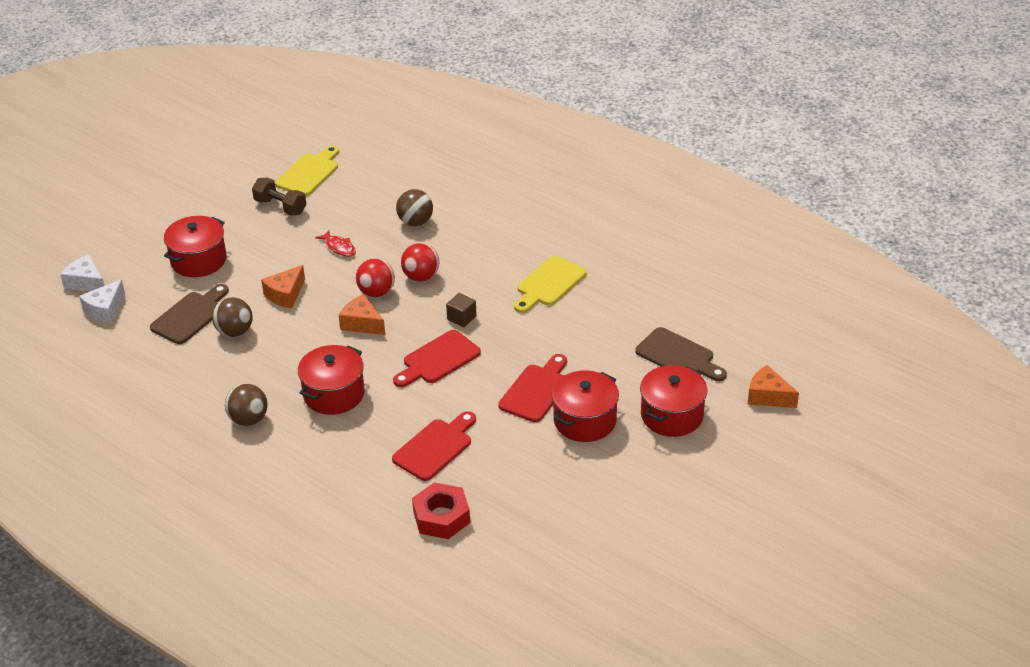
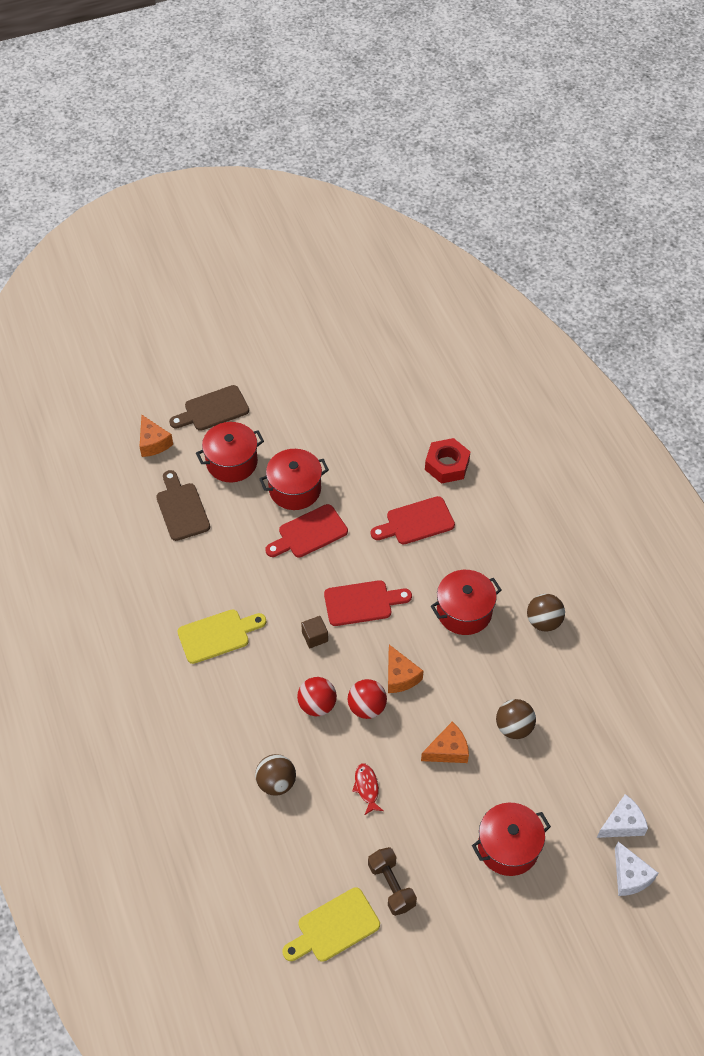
camera: 150 degrees left, 15 degrees up
(190, 316) = (545, 770): brown cutting board -> brown cutting board (213, 410)

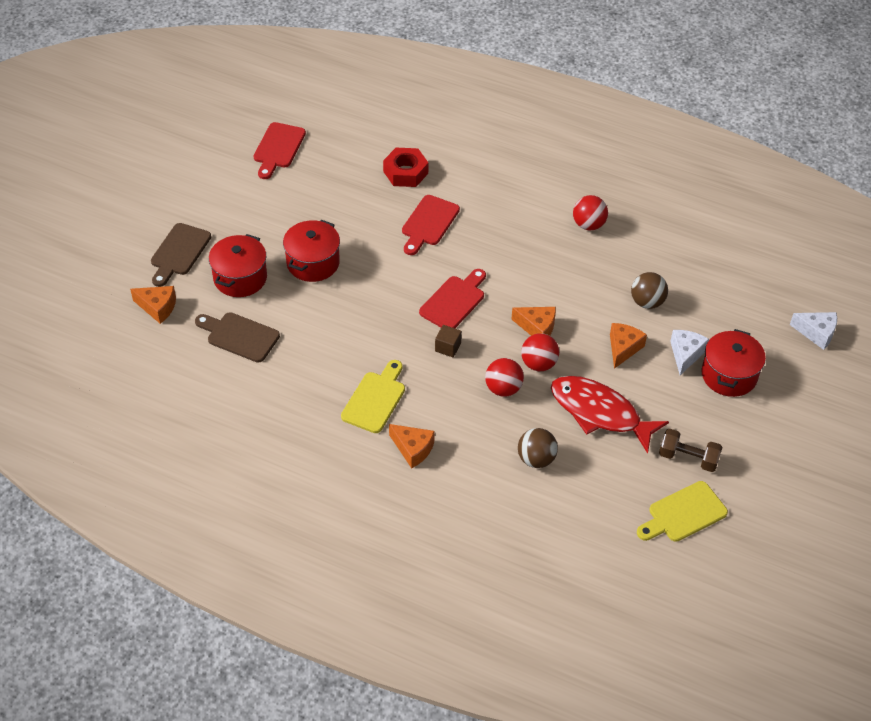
camera: 45 degrees left, 5 degrees down
(199, 697) = (413, 449): none -> orange cheese
(309, 533) = (360, 284): red cutting board -> red cutting board (278, 148)
(334, 927) = (683, 514): yellow cutting board -> yellow cutting board turned 45 degrees clockwise
(367, 787) = (600, 413): red fish -> red fish, size x2.35
(464, 611) = (530, 256): red pot -> none
(543, 621) = (588, 225): brown ball -> red ball
(622, 824) = (777, 307): white cheese -> white cheese (685, 354)

